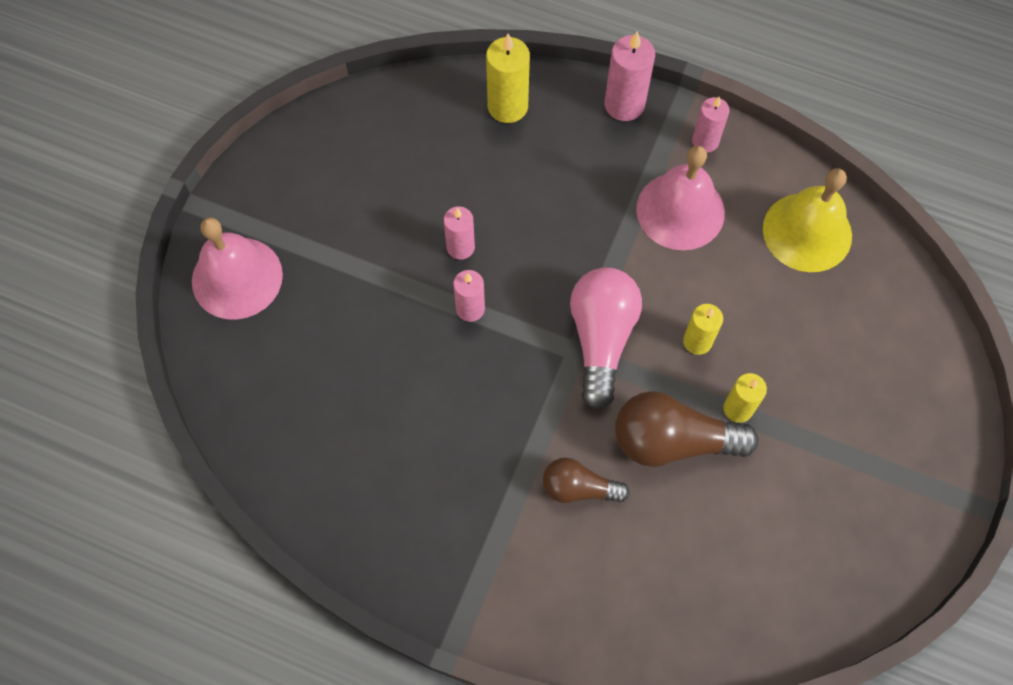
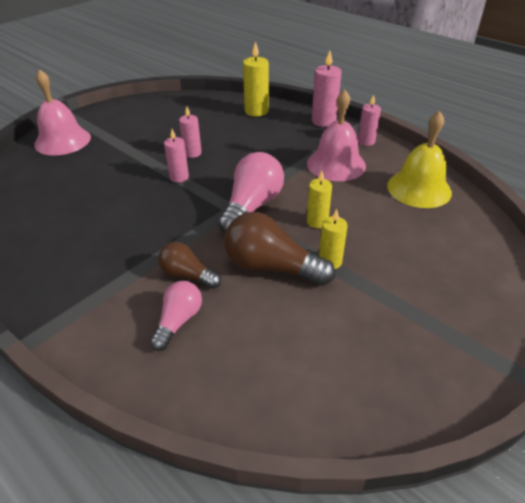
camera: 20 degrees right, 25 degrees down
(604, 559) = (178, 321): none -> pink light bulb

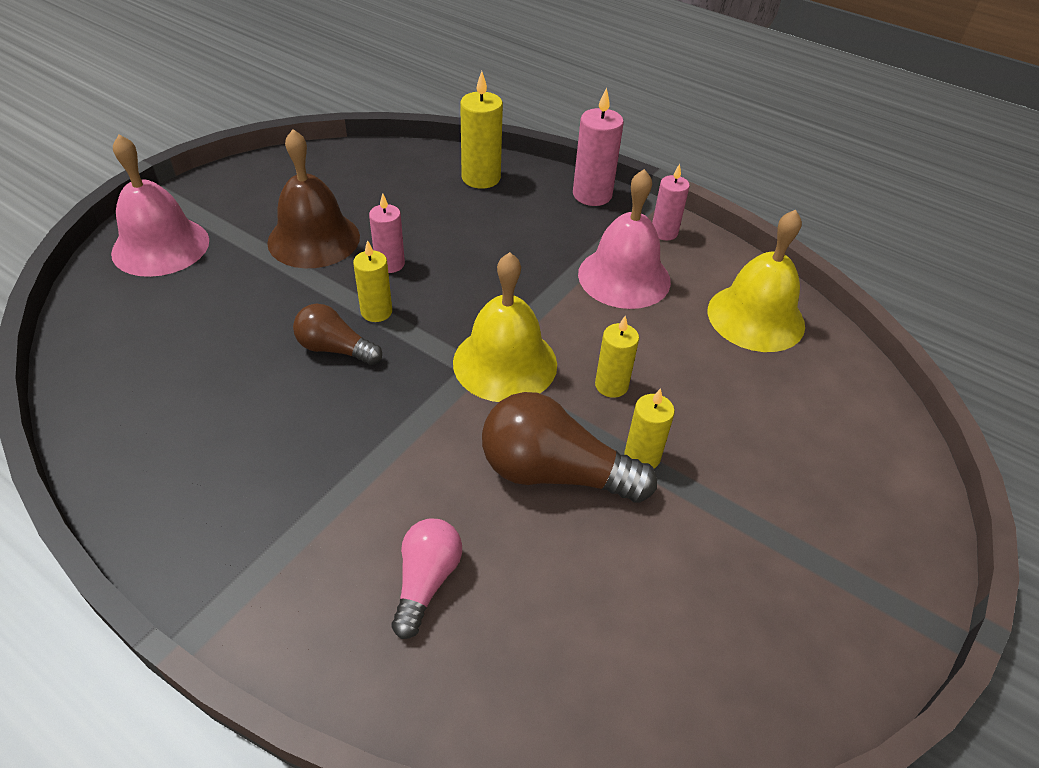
camera: 10 degrees left, 5 degrees up
(150, 139) = (314, 239): none -> brown bell
(179, 177) = (376, 312): pink candle -> yellow candle
(187, 275) = (425, 496): brown light bulb -> brown light bulb (335, 349)
(252, 206) = (505, 363): pink light bulb -> yellow bell

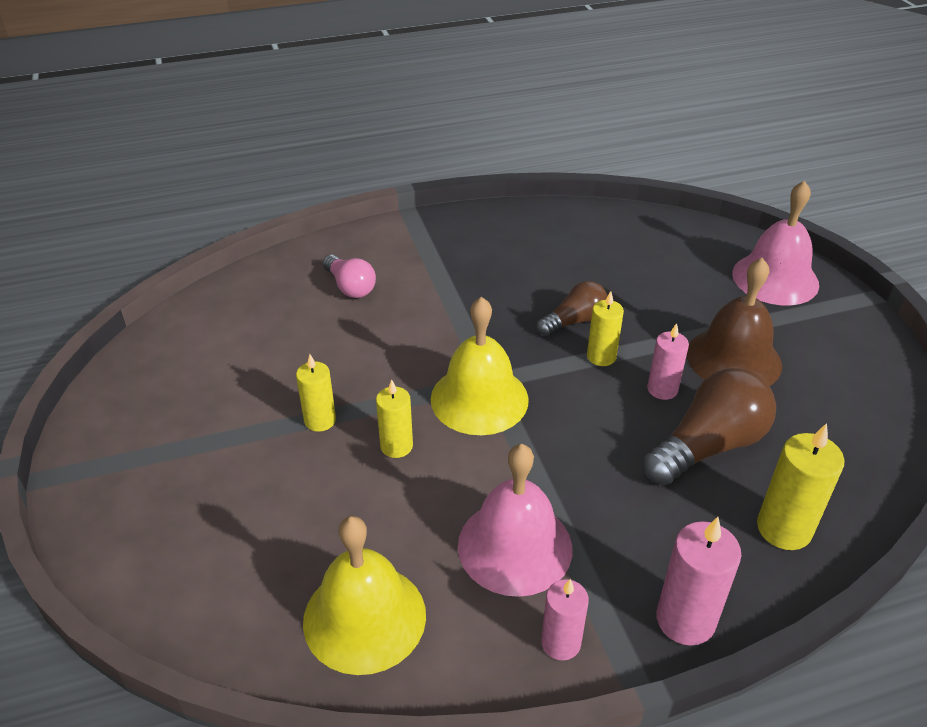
camera: 130 degrees right, 5 degrees down
(554, 473) = (358, 370): brown light bulb -> brown light bulb (708, 446)

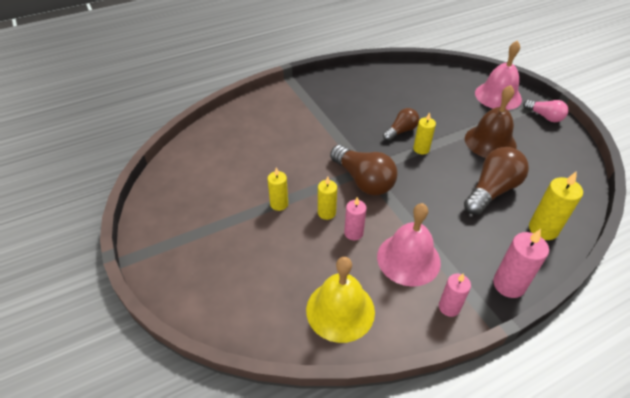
camera: 10 degrees left, 5 degrees up
(350, 287) = (271, 126): pink light bulb -> pink light bulb (544, 116)
(479, 399) = (363, 180): yellow bell -> brown light bulb
(662, 389) = (458, 163): pink candle -> pink candle (353, 233)

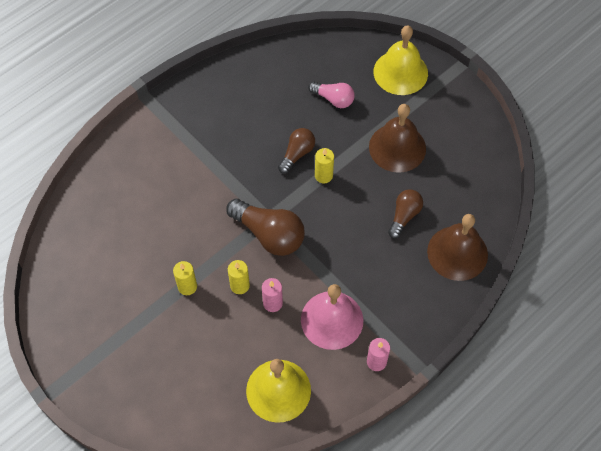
camera: 15 degrees left, 15 degrees up
(491, 190) = (404, 216): brown light bulb -> brown light bulb, size x0.60
(498, 96) = (400, 72): pink bell -> yellow bell
(509, 284) = (428, 324): pink candle -> none
(543, 229) = (457, 253): yellow candle -> brown bell
(544, 116) = (454, 94): pink light bulb -> pink light bulb (333, 99)

